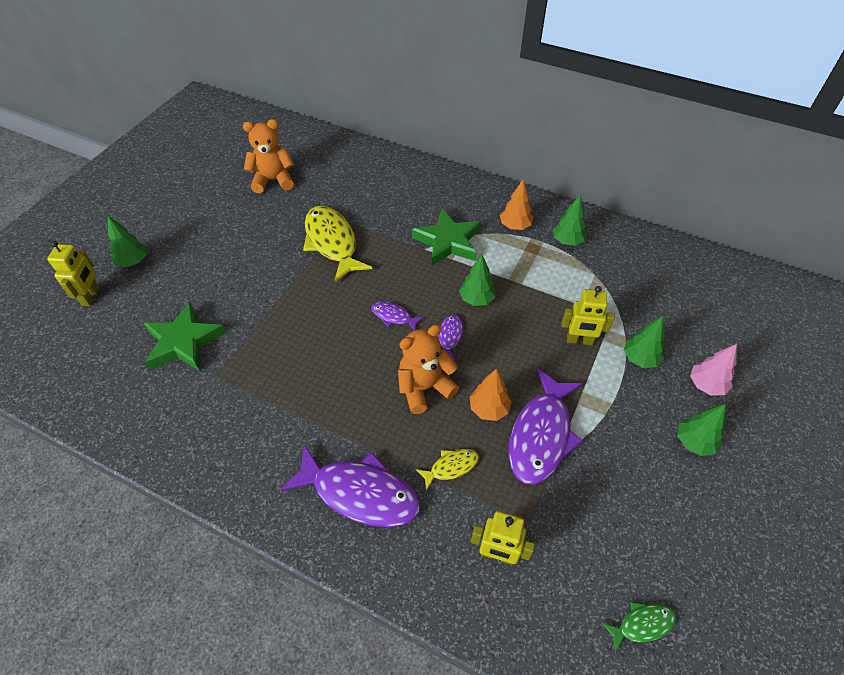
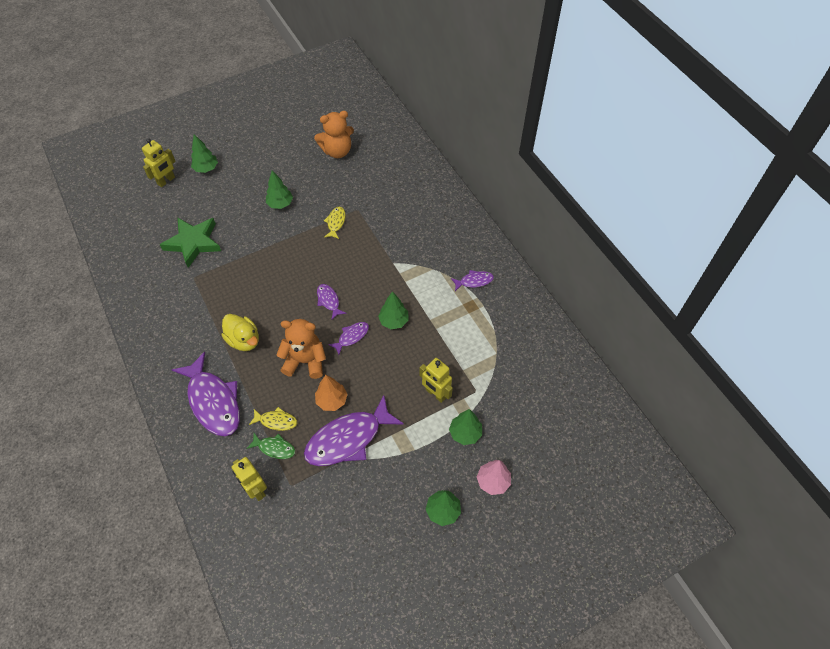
camera: 35 degrees right, 5 degrees up
(273, 180) = (337, 151): orange teddy bear -> orange teddy bear turned 135 degrees clockwise
(332, 242) = (336, 222): yellow fish -> yellow fish, size x0.48
(337, 407) = (244, 340): none -> yellow duck
(448, 242) = (414, 266): green star -> none
(515, 226) = (474, 281): orange tree -> purple fish
(567, 241) = (502, 315): green tree -> green tree (280, 204)
(642, 624) = (299, 586): green fish -> green fish (274, 448)

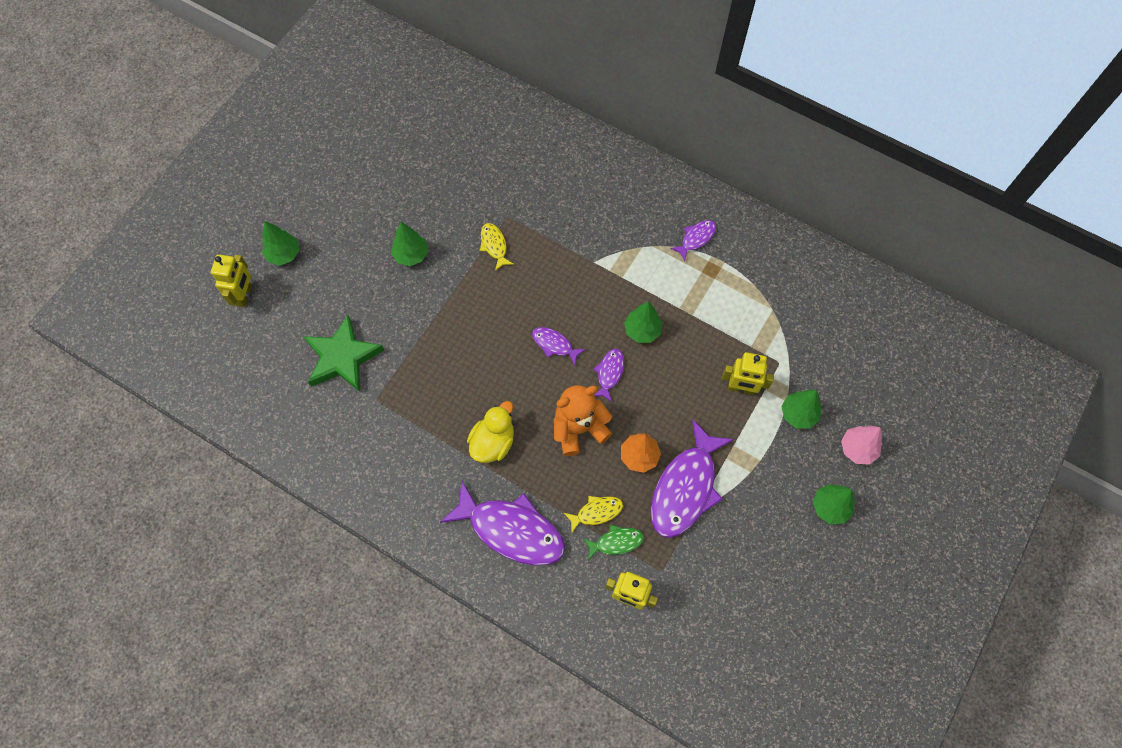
camera: 30 degrees left, 10 degrees up
(244, 340) = (493, 442): yellow duck -> yellow duck turned 75 degrees counterclockwise
(337, 151) = (430, 152): orange teddy bear -> none

